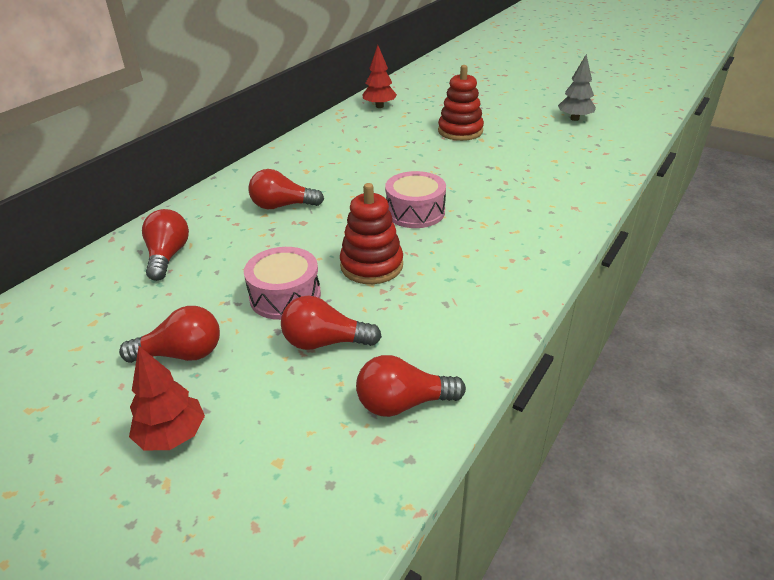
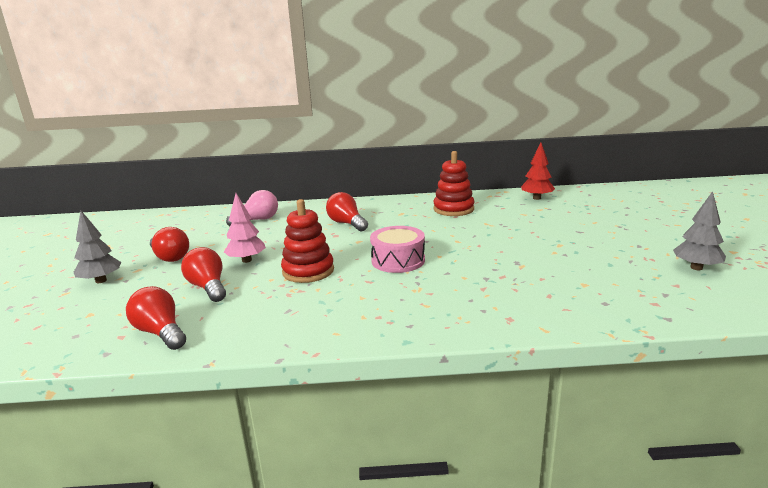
camera: 55 degrees right, 15 degrees down
(168, 256) = (257, 220): red light bulb -> pink light bulb
(172, 436) = (101, 281): red tree -> grey tree
(285, 296) = (247, 260): pink drum -> pink tree
(460, 131) = (556, 233): red stacking toy -> red stacking toy (453, 209)

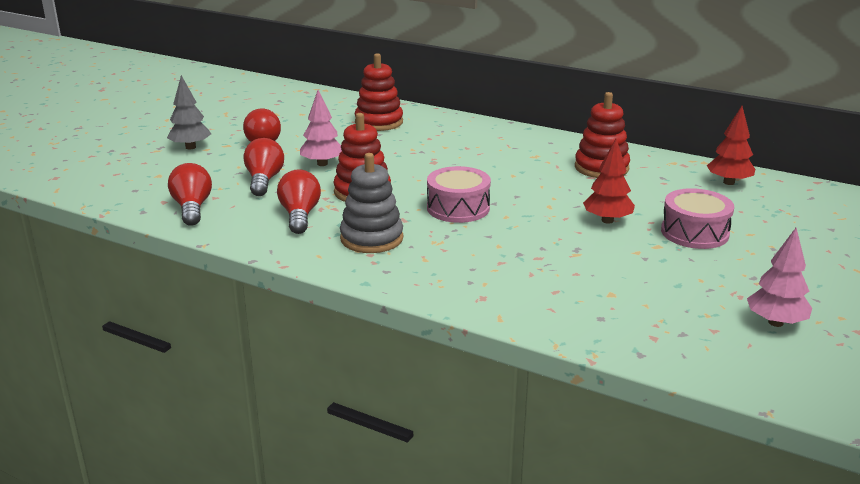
camera: 30 degrees right, 5 degrees up
(257, 220) = (379, 122): pink light bulb -> red stacking toy
(347, 223) = (461, 152): red light bulb -> red light bulb (300, 215)
(363, 303) = (371, 238): none -> grey stacking toy
(506, 238) = (607, 220): none -> red tree
(566, 230) = (694, 233): none -> pink drum
(696, 268) = (775, 322): grey tree -> pink tree

